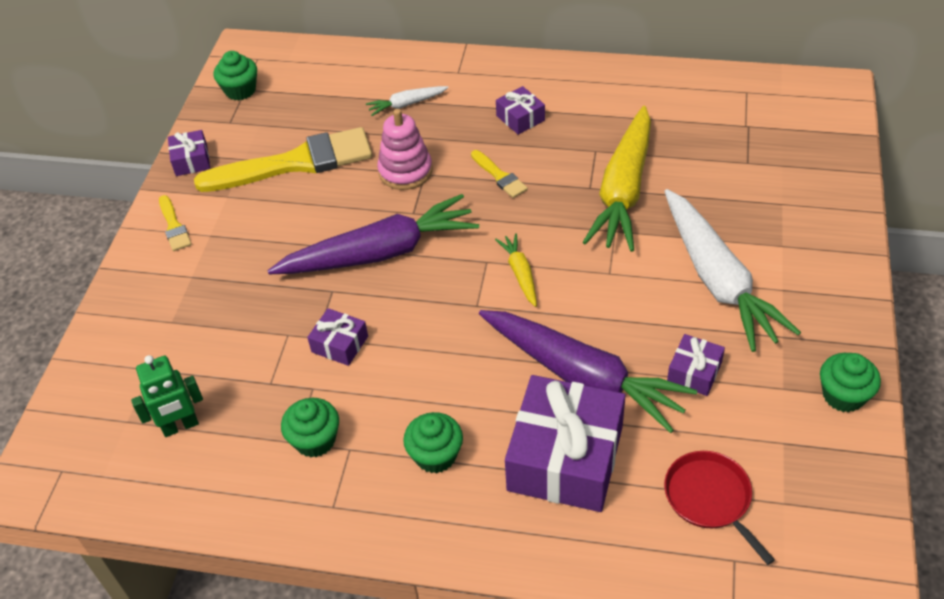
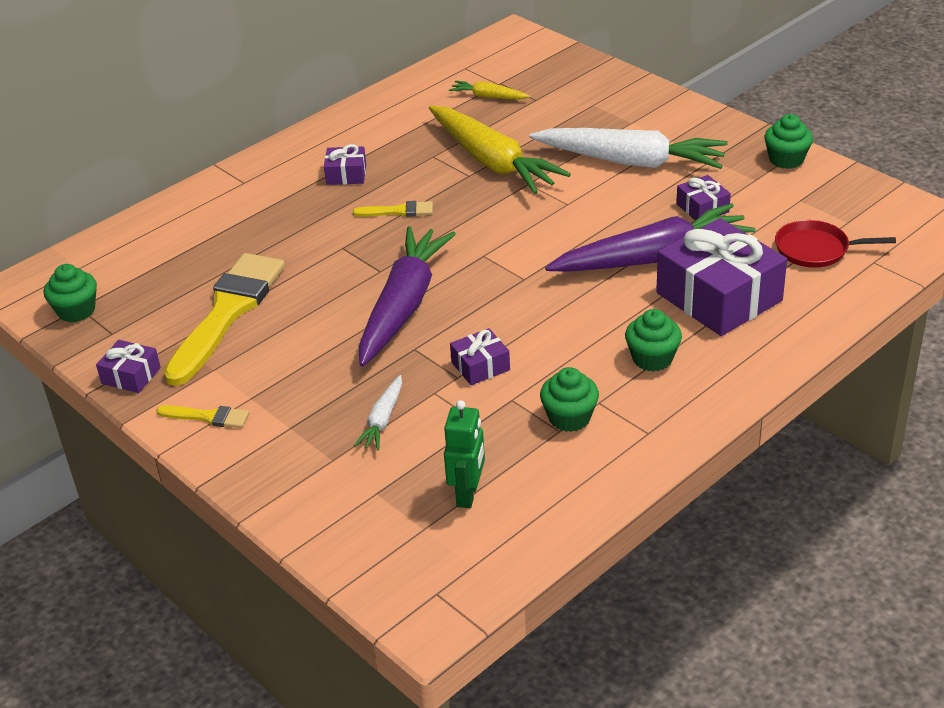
camera: 55 degrees left, 10 degrees down
(405, 171) = (325, 256): pink stacking toy -> none
(406, 104) = (243, 224): white carrot -> white carrot (382, 420)
(520, 273) = (516, 244): yellow carrot -> yellow carrot (488, 97)

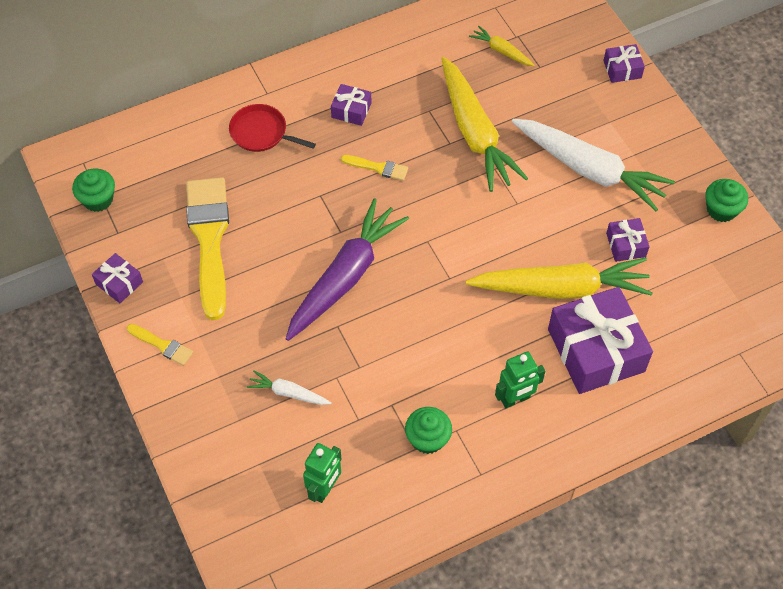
camera: 15 degrees right, 20 degrees up
(227, 313) = (209, 239): yellow brush -> yellow brush turned 45 degrees counterclockwise
(382, 420) = (288, 393): white carrot -> white carrot turned 75 degrees clockwise
(480, 366) = (381, 362): purple gift -> purple gift (622, 69)
(652, 257) = (561, 288): purple carrot -> yellow carrot
(652, 358) = (515, 399): green cupcake -> green robot
(815, 249) = (698, 323): red pan -> red pan (261, 133)

